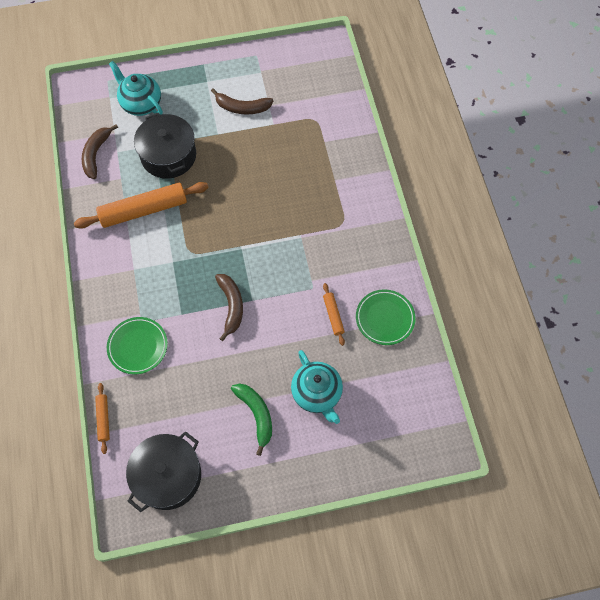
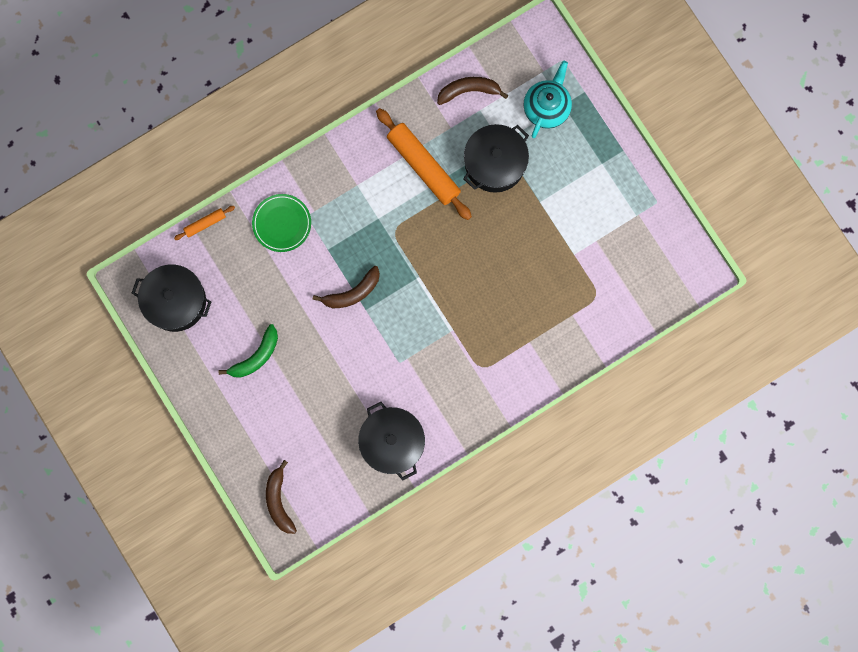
camera: 70 degrees right, 15 degrees up
(242, 108) = (582, 214): brown banana -> brown banana (279, 501)
(317, 394) = (295, 404): turquoise teapot -> none
(333, 315) = (377, 392): orange rolling pin -> none
(385, 318) = (392, 442): green plate -> black pot

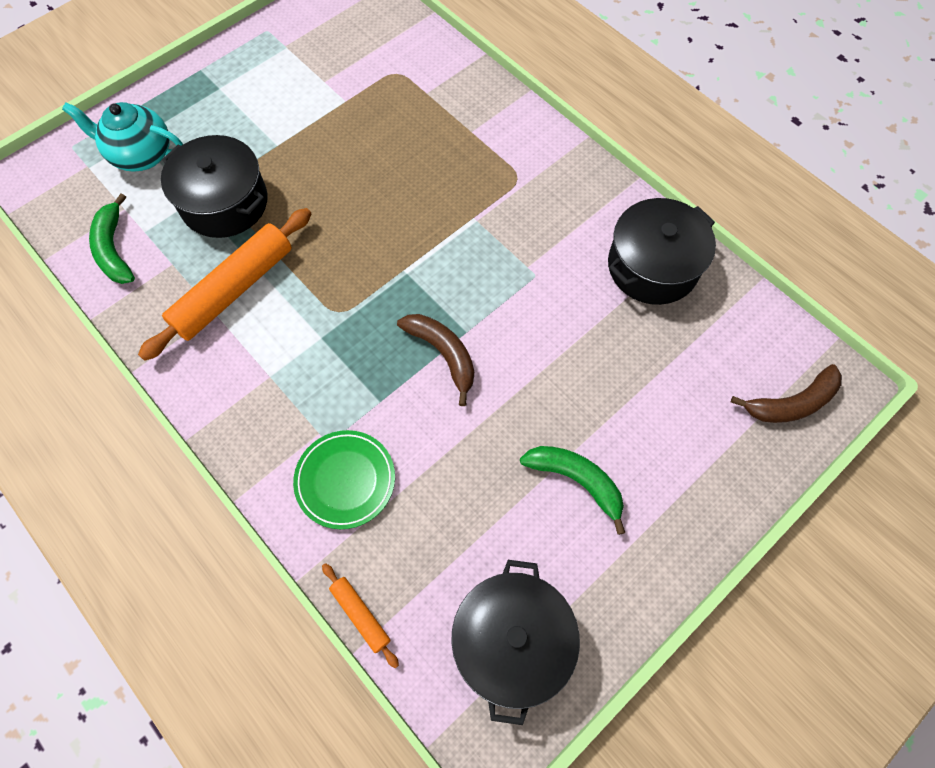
camera: 100 degrees left, 15 degrees down
(468, 91) = (114, 249): brown banana -> green banana

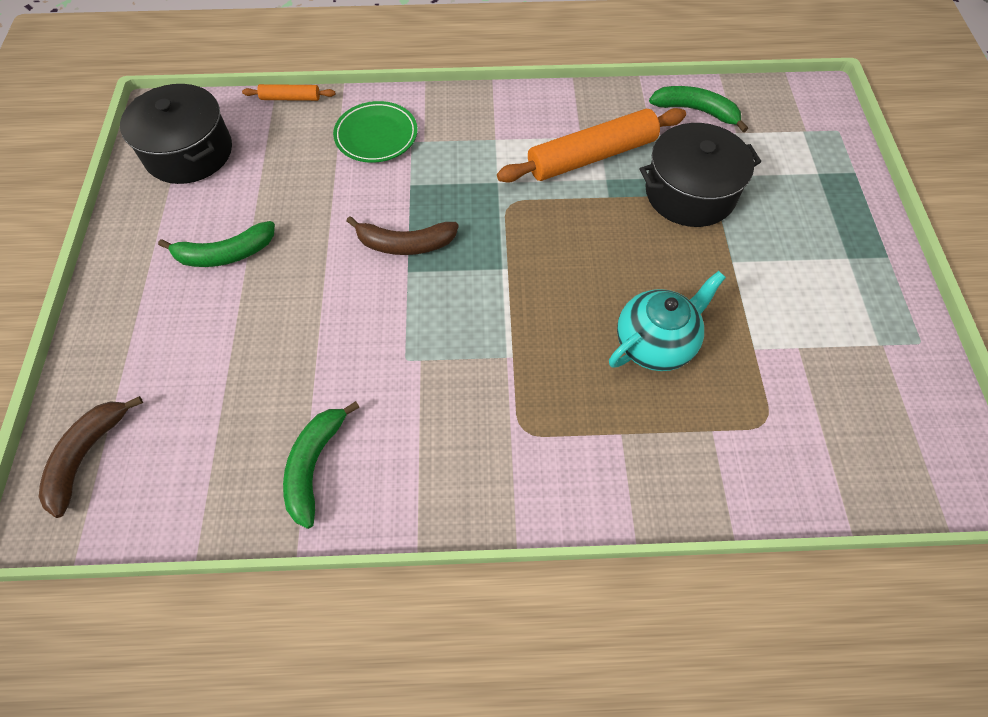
camera: 130 degrees right, 5 degrees down
(141, 155) = (793, 167): turquoise teapot -> turquoise teapot (655, 343)
(234, 290) = (592, 156): orange rolling pin -> orange rolling pin turned 75 degrees clockwise
(652, 266) = (314, 466): black pot -> green banana

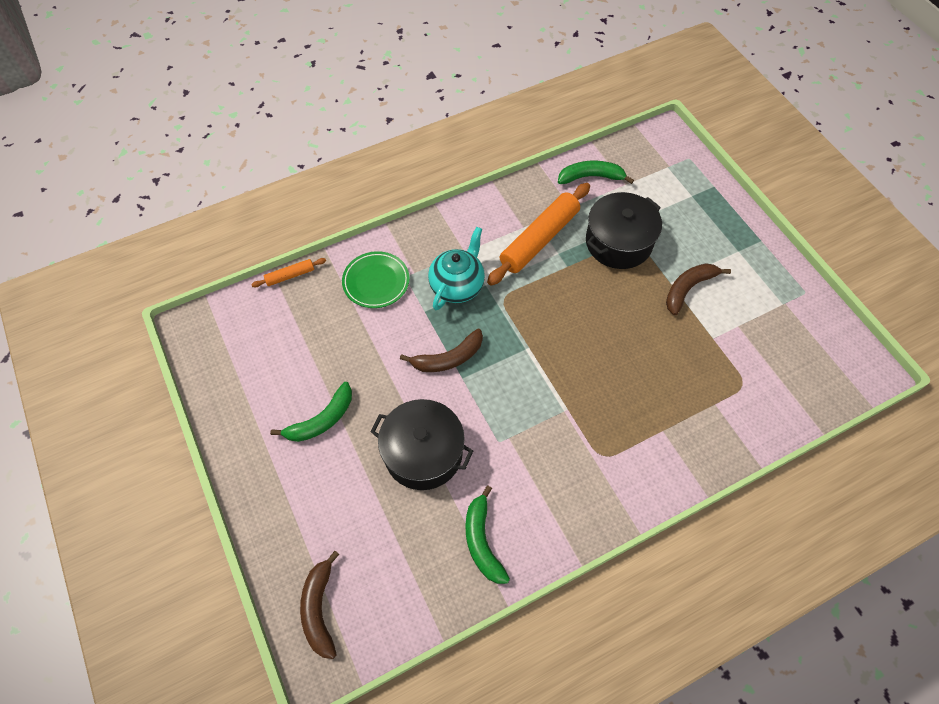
camera: 25 degrees left, 0 degrees up
(189, 152) = (238, 351): black pot -> black pot (423, 453)
(655, 343) = (652, 360): turquoise teapot -> turquoise teapot (457, 286)
(752, 278) = (688, 289): none -> brown banana

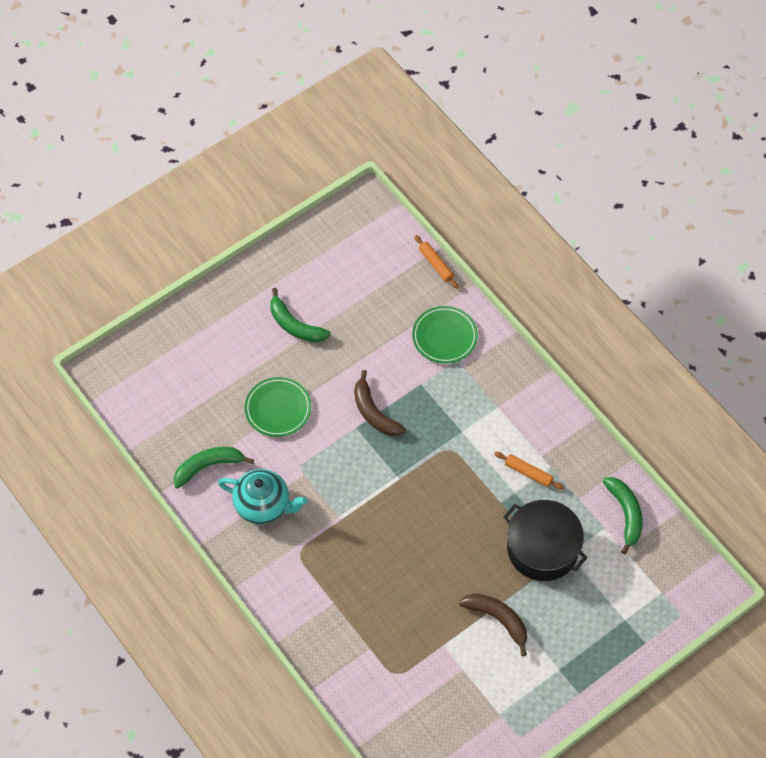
camera: 80 degrees right, 0 degrees up
(319, 609) = (139, 361): brown banana -> none
(423, 453) = (278, 409): black pot -> green plate
(457, 286) = (455, 407): turquoise teapot -> turquoise teapot (263, 505)
(539, 239) = (528, 473): orange rolling pin -> orange rolling pin, size x0.47

